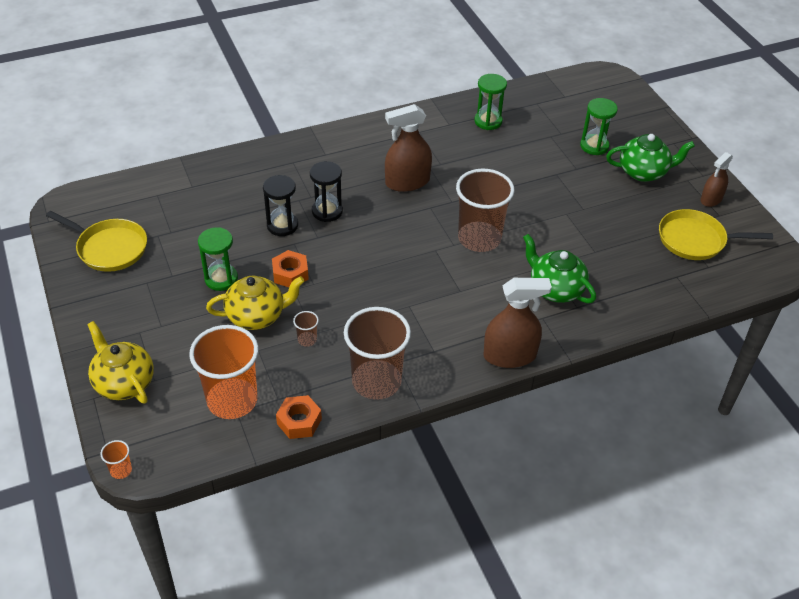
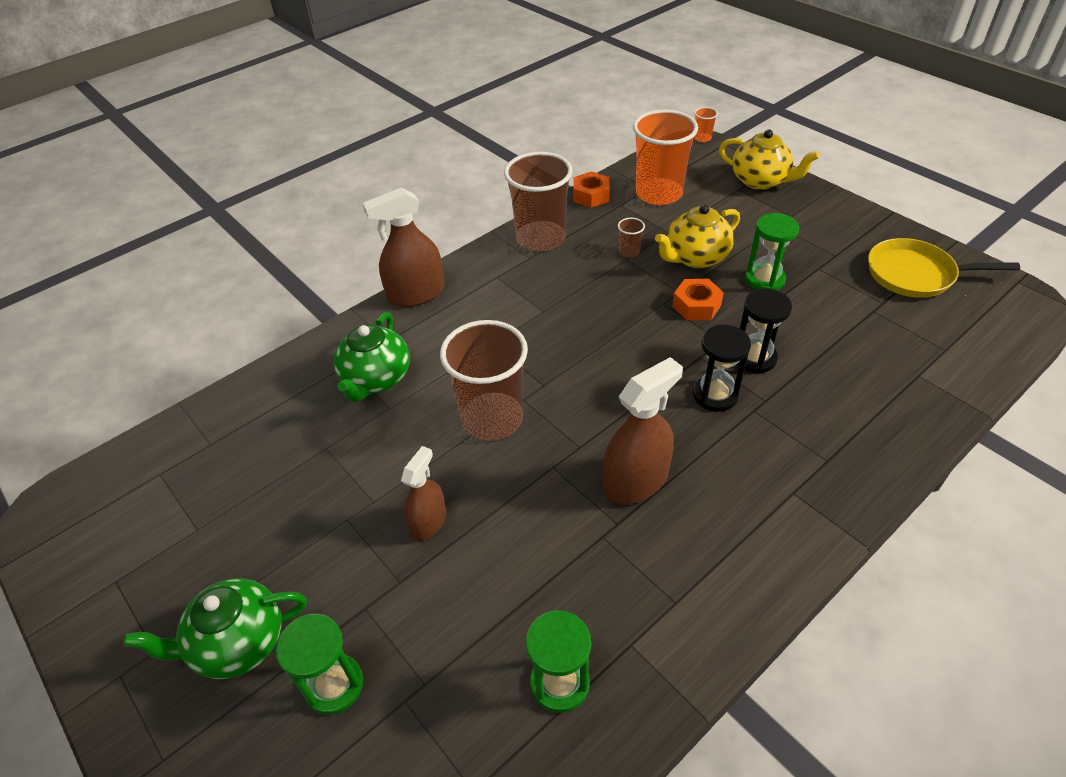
camera: 165 degrees right, 0 degrees up
(555, 289) = (376, 379): green teapot -> green teapot turned 75 degrees clockwise
(695, 240) = (169, 515): yellow pan -> none
(711, 199) = (120, 615): brown spray bottle -> brown spray bottle (428, 522)

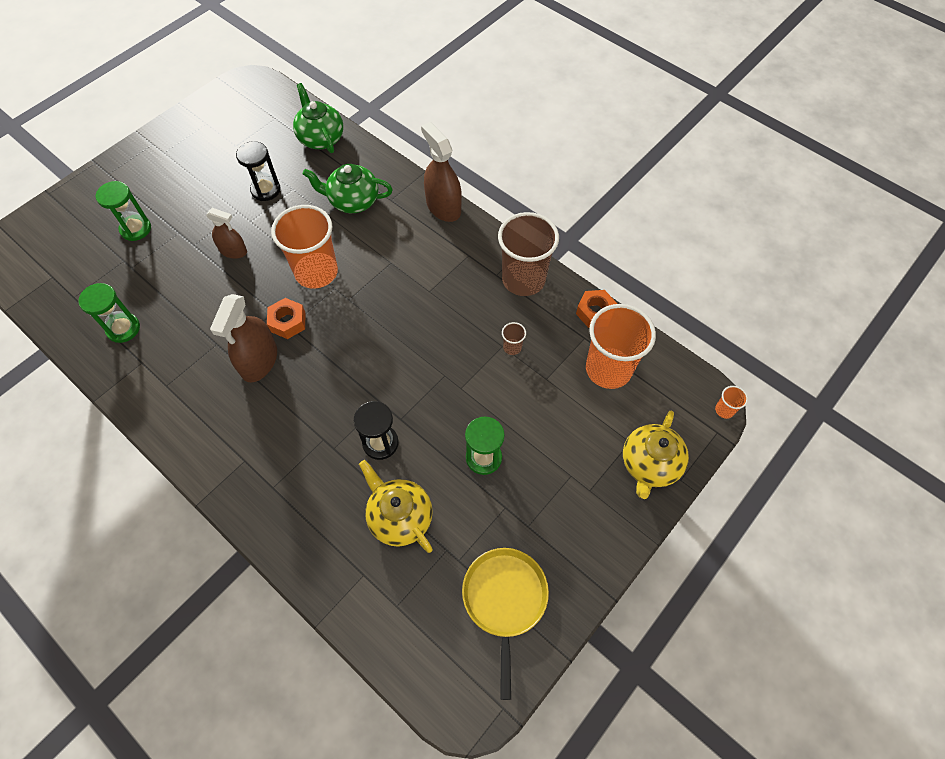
camera: 80 degrees right, 15 degrees up
(238, 643) = (164, 183): green teapot -> green teapot (321, 138)
(492, 418) = (316, 272): brown cup -> orange cup
(635, 481) = (259, 361): brown spray bottle -> brown spray bottle turned 60 degrees clockwise
(695, 257) = (510, 400): yellow teapot -> yellow teapot (399, 517)
(696, 306) = (443, 400): orange nut -> orange nut (288, 322)
(715, 395) = (339, 412): black hourglass -> black hourglass (265, 190)

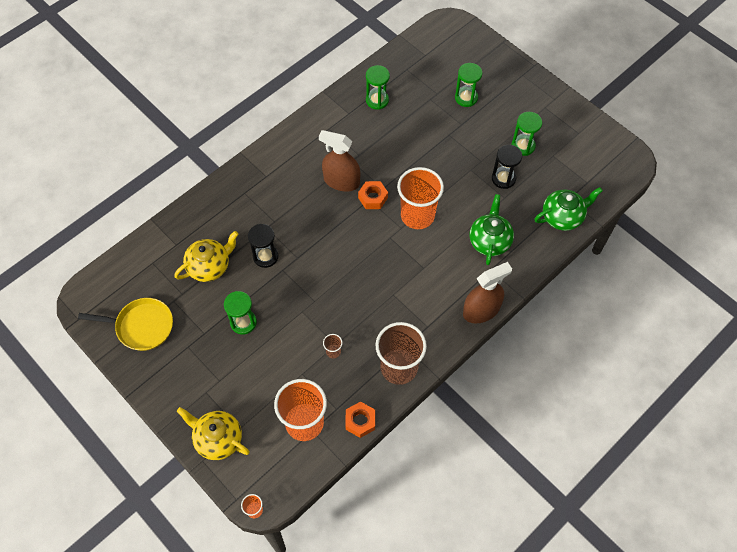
camera: 95 degrees right, 0 degrees up
(219, 172) = (523, 146): none -> green hourglass
(233, 251) = (441, 160): brown spray bottle -> none

